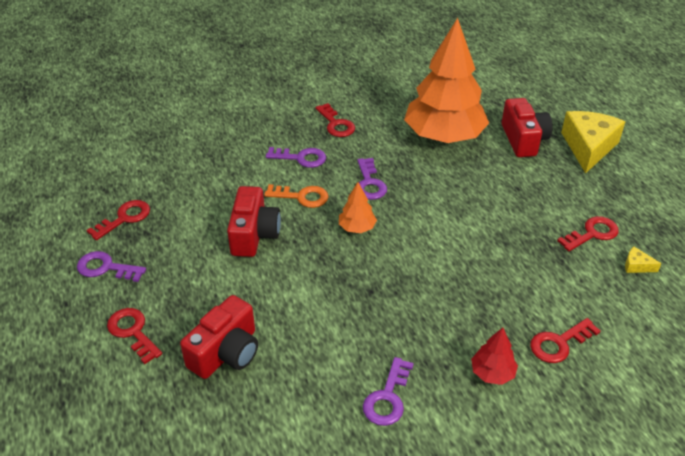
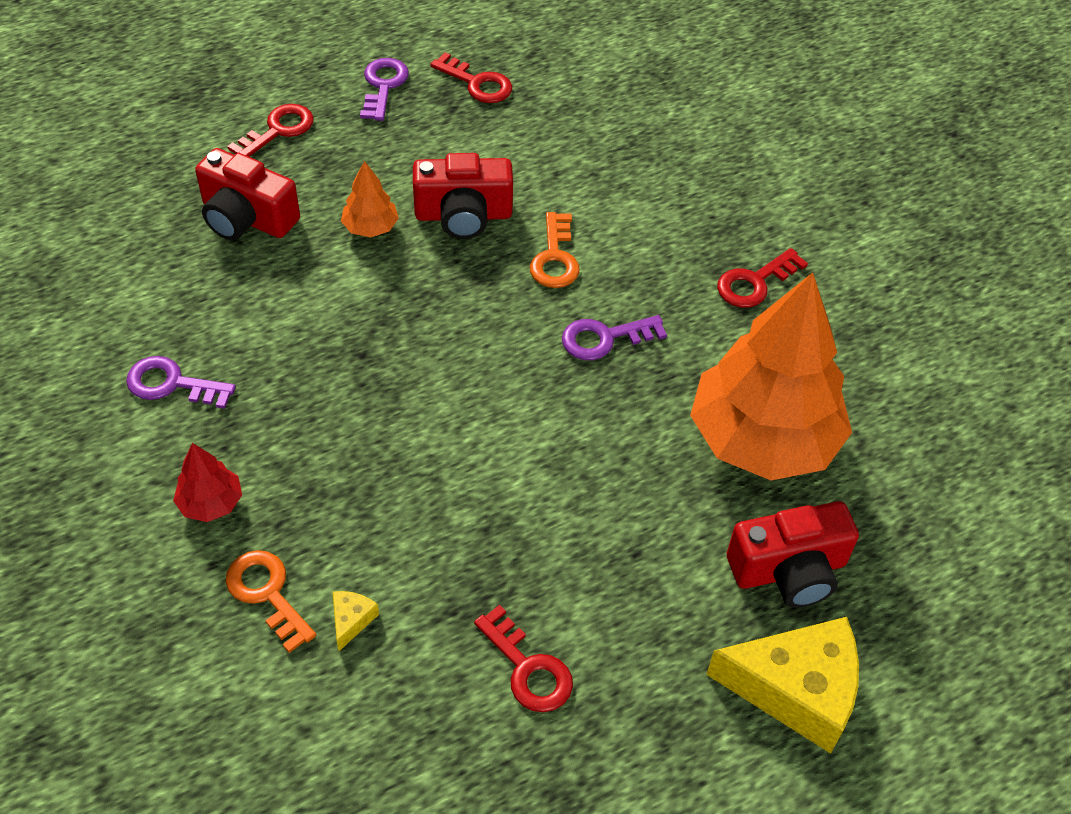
camera: 80 degrees right, 10 degrees up
(301, 158) = (650, 247): purple key -> none
(357, 227) = (495, 329): orange tree -> orange tree (370, 227)
(559, 343) = (267, 593): red key -> orange key
(636, 266) = (451, 734): yellow cheese -> yellow cheese (351, 620)

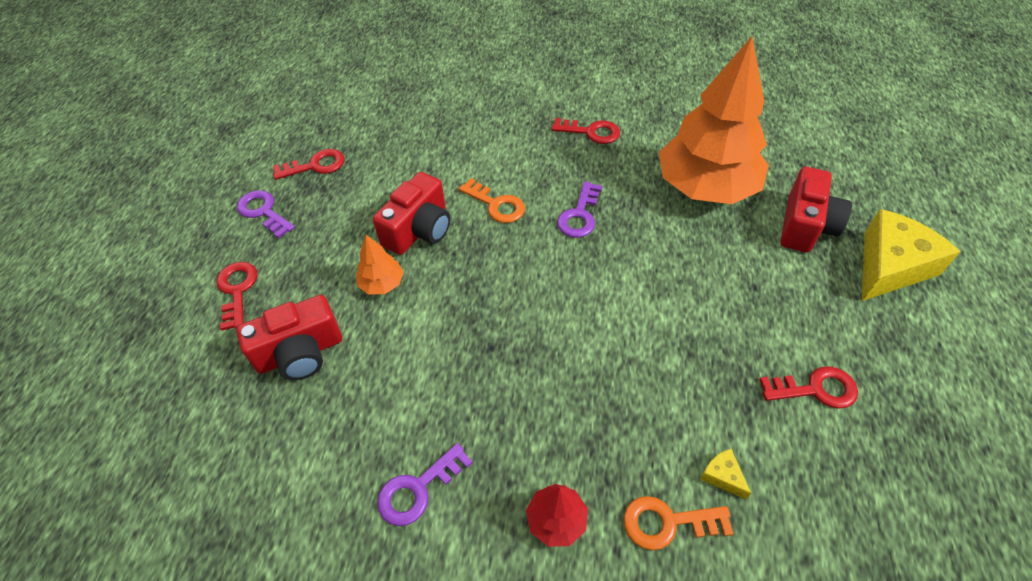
camera: 50 degrees left, 0 degrees up
(754, 283) = (591, 132): red key -> red key turned 75 degrees counterclockwise

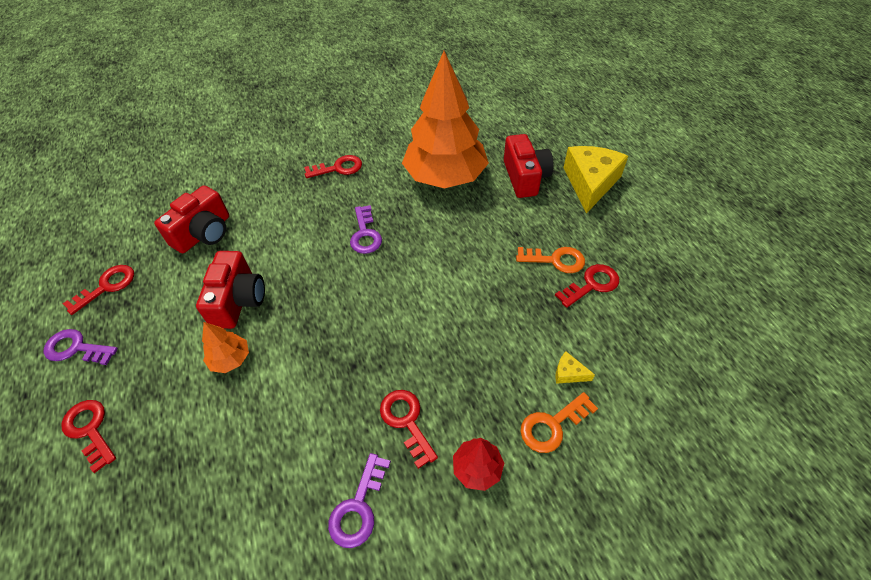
camera: 30 degrees left, 0 degrees up
(300, 353) = (187, 453): red camera -> red camera (204, 233)
(496, 205) = (294, 253): orange key -> orange key (555, 260)
(511, 431) = (406, 421): none -> red key

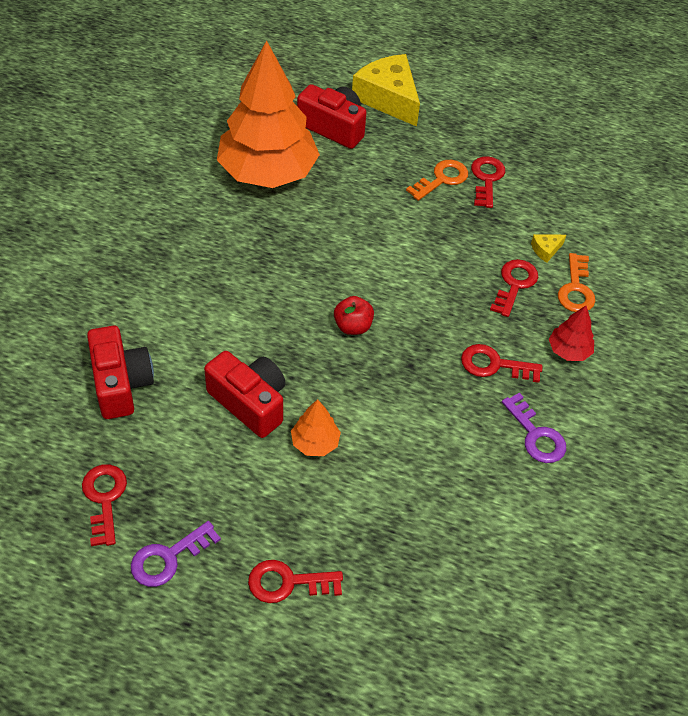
camera: 55 degrees left, 0 degrees up
(338, 168) = (156, 232): red key -> red key (514, 284)
(357, 307) = (352, 326): none -> red apple
(365, 234) = (272, 269): purple key -> none

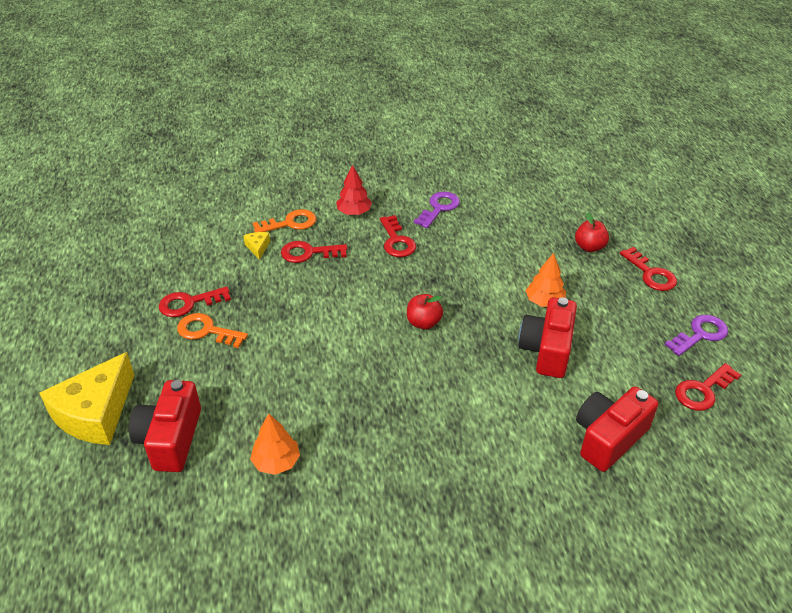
camera: 115 degrees left, 10 degrees down
(168, 558) = (700, 334): purple key -> purple key turned 60 degrees counterclockwise
(267, 173) = (276, 462): orange tree -> orange tree, size x0.41
(374, 549) = (589, 247): none -> red apple
(546, 250) = (258, 247): yellow cheese -> yellow cheese turned 135 degrees counterclockwise

